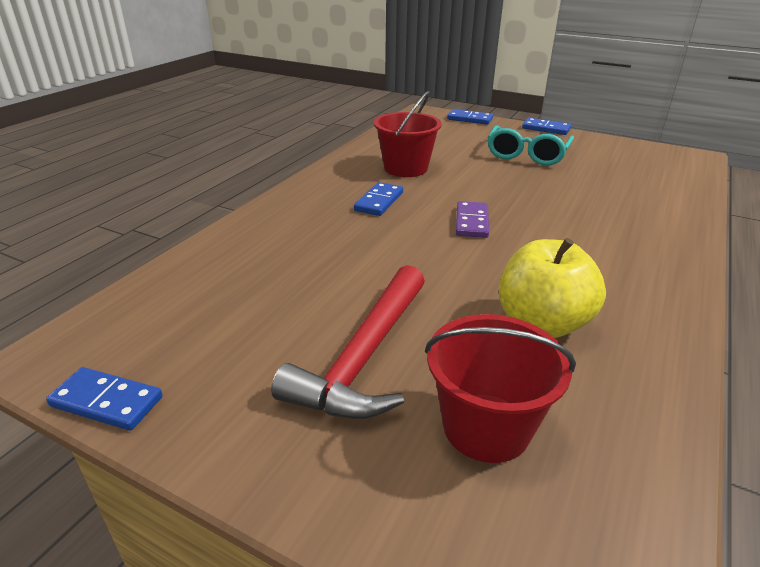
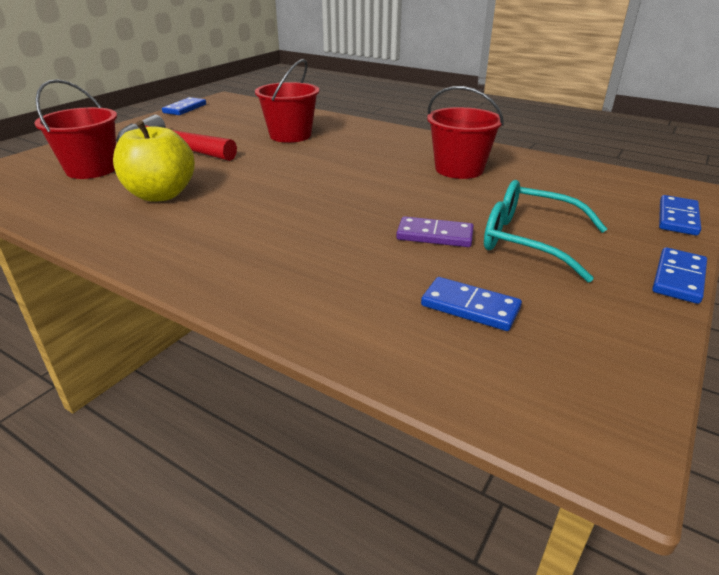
camera: 95 degrees right, 0 degrees up
(306, 257) = (290, 135): none -> red bucket
(379, 201) = (377, 156): blue domino -> blue domino (470, 307)
(471, 222) = (328, 187): purple domino -> purple domino (434, 235)

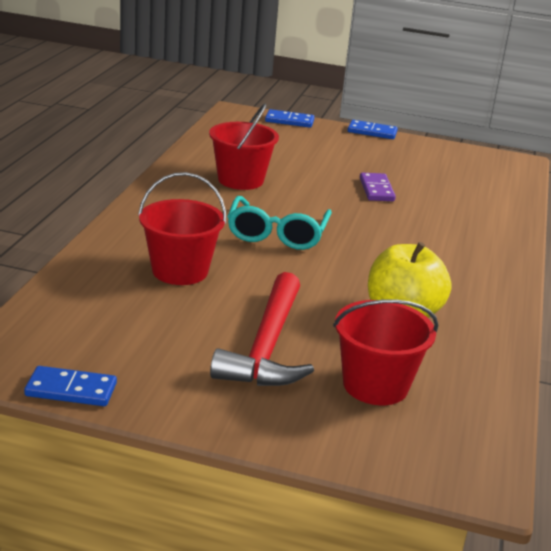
camera: 110 degrees left, 5 degrees down
(470, 307) = (452, 181): blue domino -> none
(529, 241) = (359, 163): turquoise glasses -> turquoise glasses (277, 234)

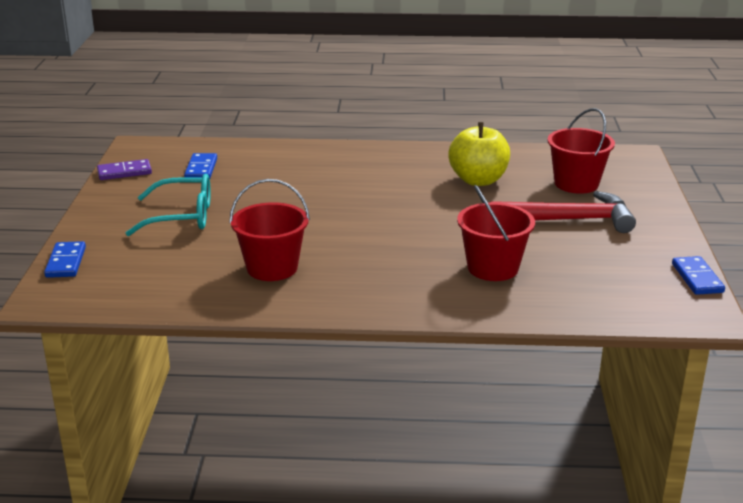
camera: 100 degrees left, 0 degrees up
(277, 234) = (385, 236): turquoise glasses -> turquoise glasses (182, 217)
(372, 132) = (84, 213): blue domino -> blue domino (201, 169)
(376, 190) = (251, 202): purple domino -> purple domino (124, 172)

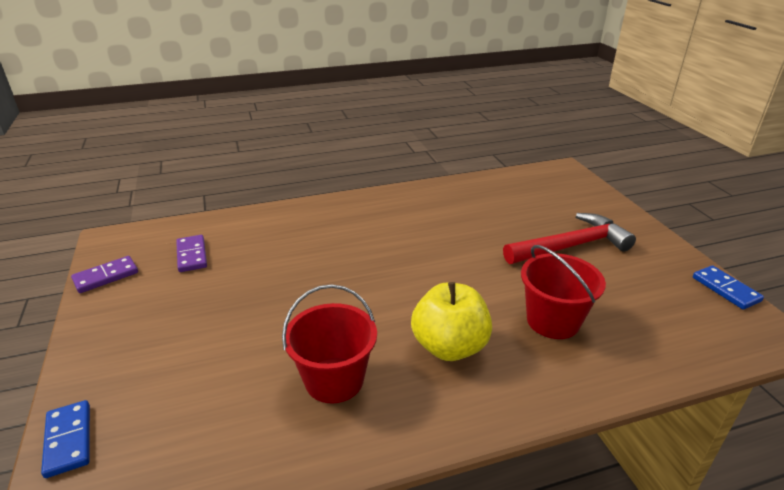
camera: 20 degrees left, 5 degrees up
(182, 217) = (196, 326): turquoise glasses -> none
(201, 169) = (191, 255): blue domino -> purple domino
(478, 180) = (463, 218): yellow apple -> yellow apple (449, 346)
(576, 184) = (544, 206): red bucket -> none

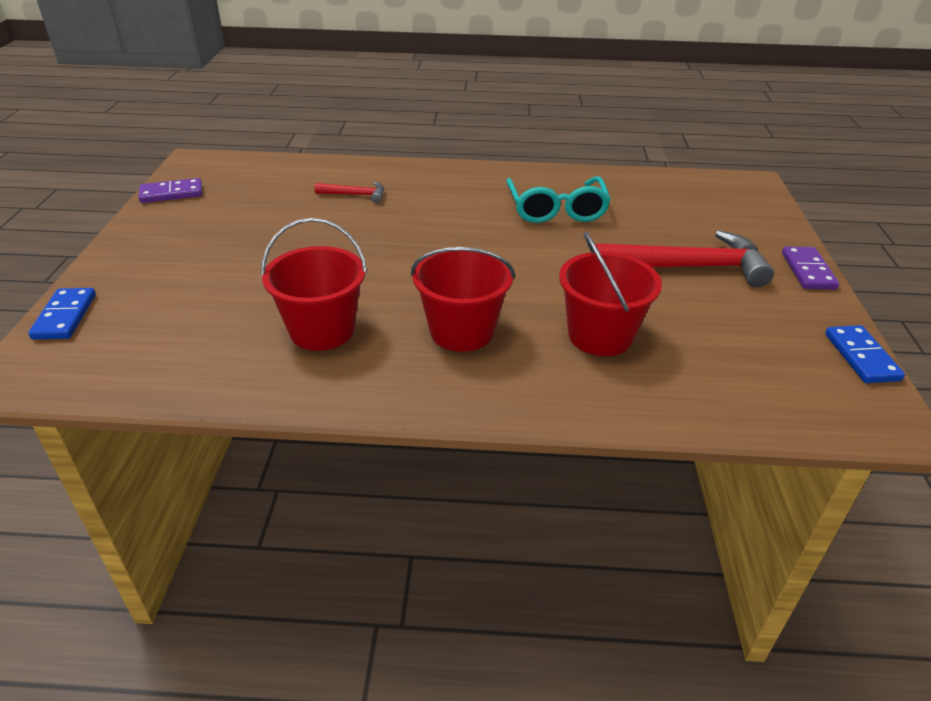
camera: 20 degrees right, 5 degrees up
(191, 255) = (260, 191): purple domino -> purple domino (807, 271)
(280, 241) = (355, 195): none -> red hammer
(448, 219) = (556, 210): none -> turquoise glasses
(449, 346) = (461, 331): yellow apple -> red bucket

